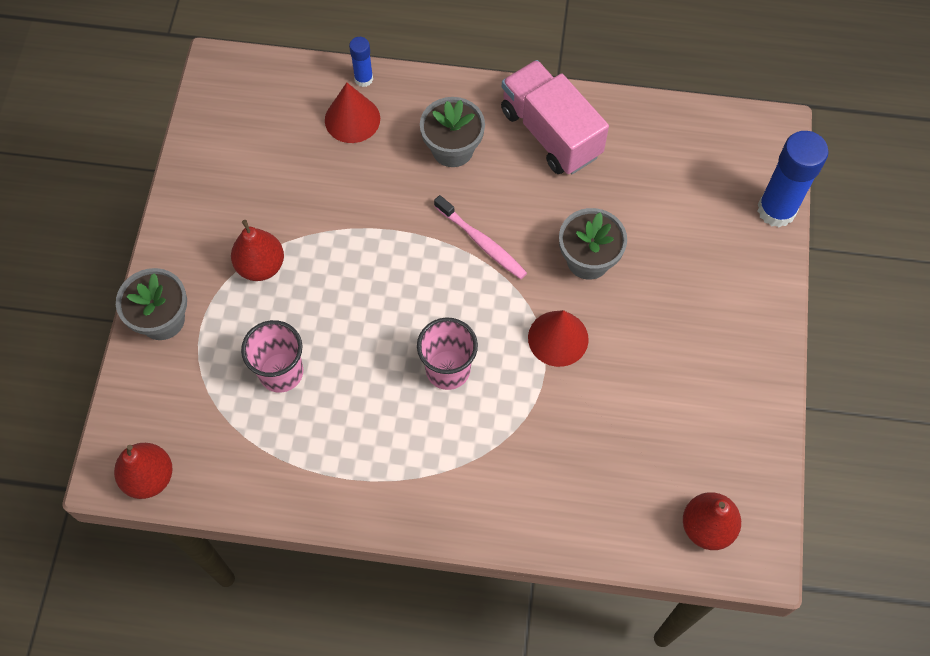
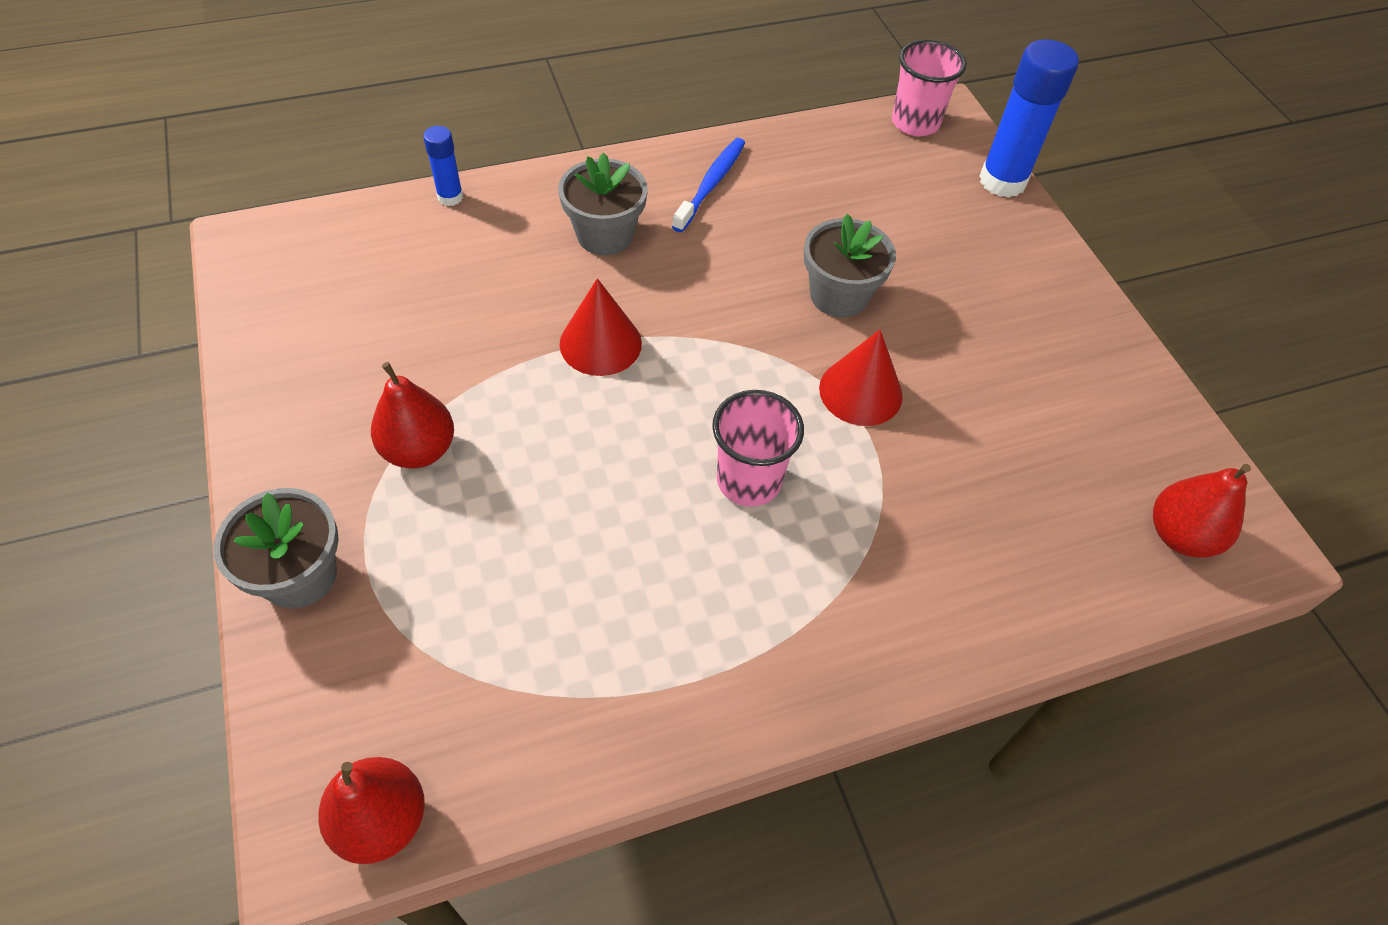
camera: 30 degrees left, 10 degrees down
(281, 372) = (520, 576): pink cup -> pink cup (915, 123)
(352, 119) = (458, 242): red cone -> red cone (600, 343)
(482, 242) = (701, 320): pink toothbrush -> none
(550, 133) = (711, 184): pink truck -> blue toothbrush

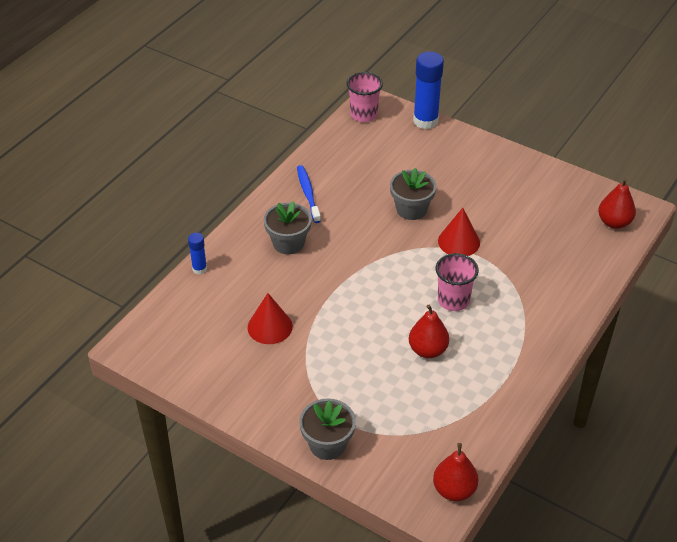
camera: 35 degrees left, 10 degrees down
(419, 450) = (317, 373): red pear -> red pear (427, 350)
(600, 343) = (339, 287): red cone -> red cone (270, 327)

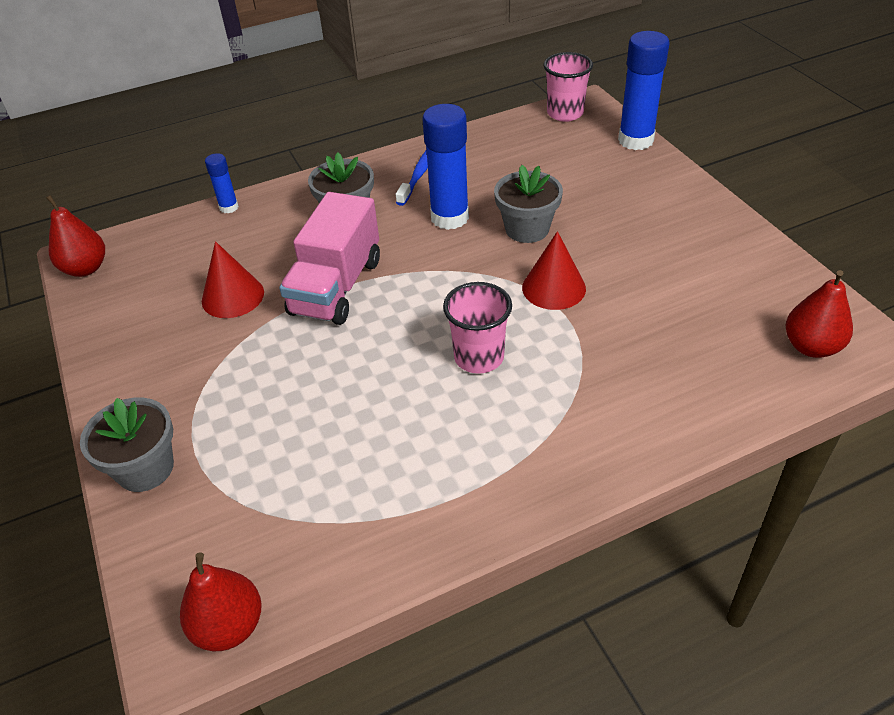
camera: 35 degrees right, 0 degrees up
(330, 293) = (336, 287): none -> pink truck
(357, 219) = (449, 217): none -> blue glue stick
(427, 350) = (385, 406): red pear -> red pear (85, 268)

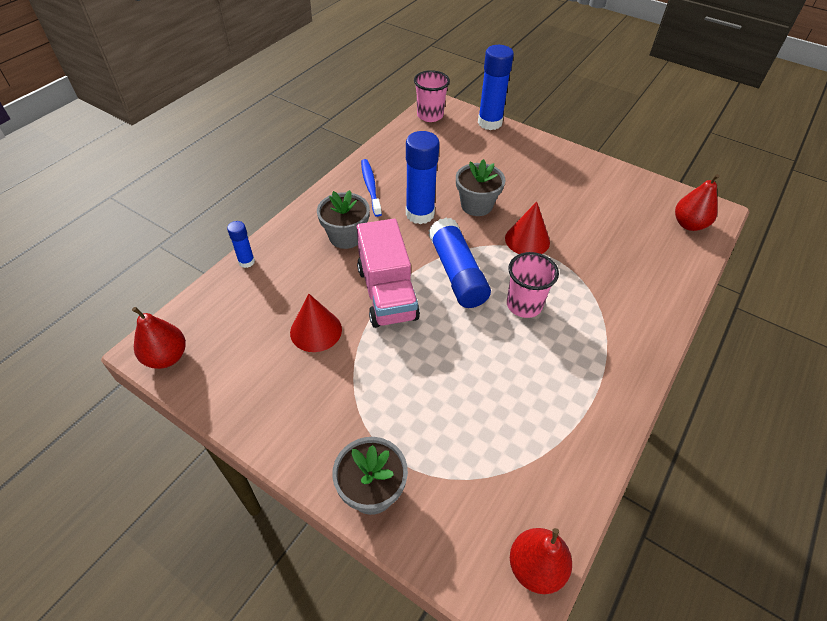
camera: 35 degrees left, 5 degrees up
(432, 294) = (457, 273): none -> blue glue stick

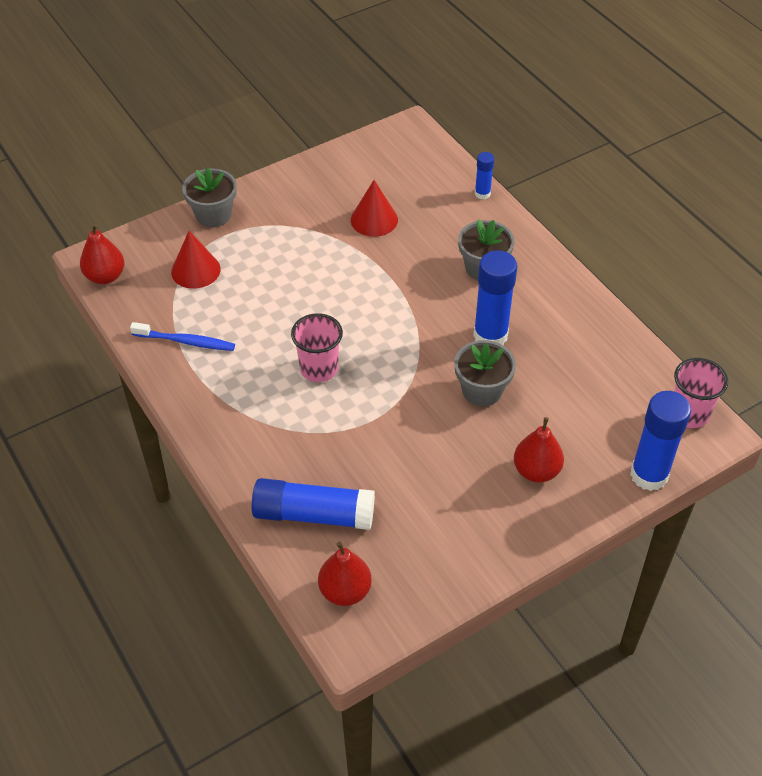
camera: 115 degrees right, 0 degrees up
(166, 357) = (396, 135): red pear -> red pear (536, 471)
(370, 187) = (556, 309): blue toothbrush -> blue toothbrush (186, 341)
(387, 293) = (390, 276): pink truck -> none
(457, 273) = (388, 334): blue glue stick -> blue glue stick (313, 514)
(527, 240) = (403, 412): red cone -> red cone (195, 270)

